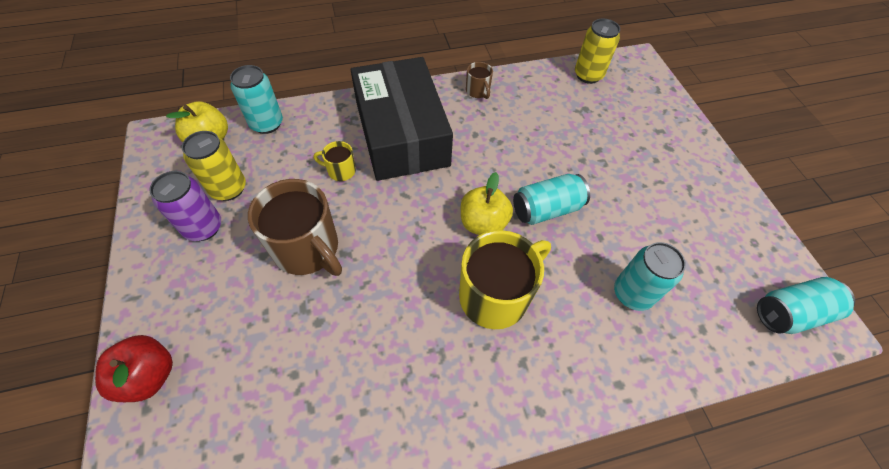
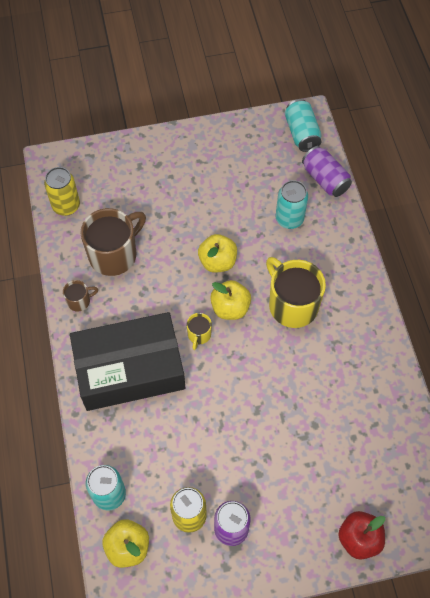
camera: 85 degrees left, 5 degrees up
(307, 249) = (253, 439): brown mug -> brown mug (114, 254)
(340, 171) = (172, 420): yellow mug -> yellow mug (199, 335)
(546, 209) = (217, 262): turquoise can -> yellow apple
(718, 346) = (325, 179): none -> purple can

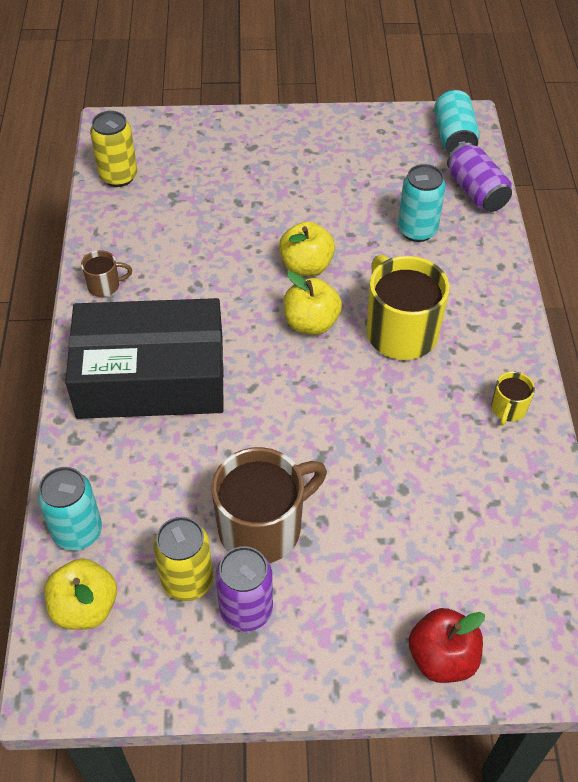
camera: 10 degrees right, 10 degrees down
(114, 254) = (167, 238): brown mug -> brown mug (263, 527)
(199, 335) = (259, 349): yellow mug -> yellow mug (508, 409)

